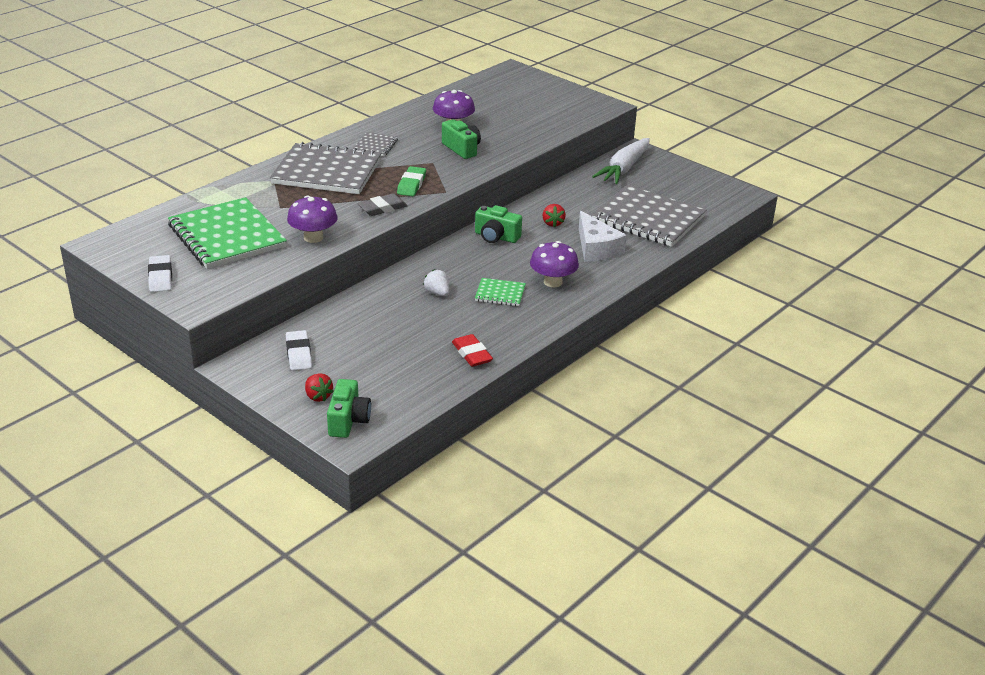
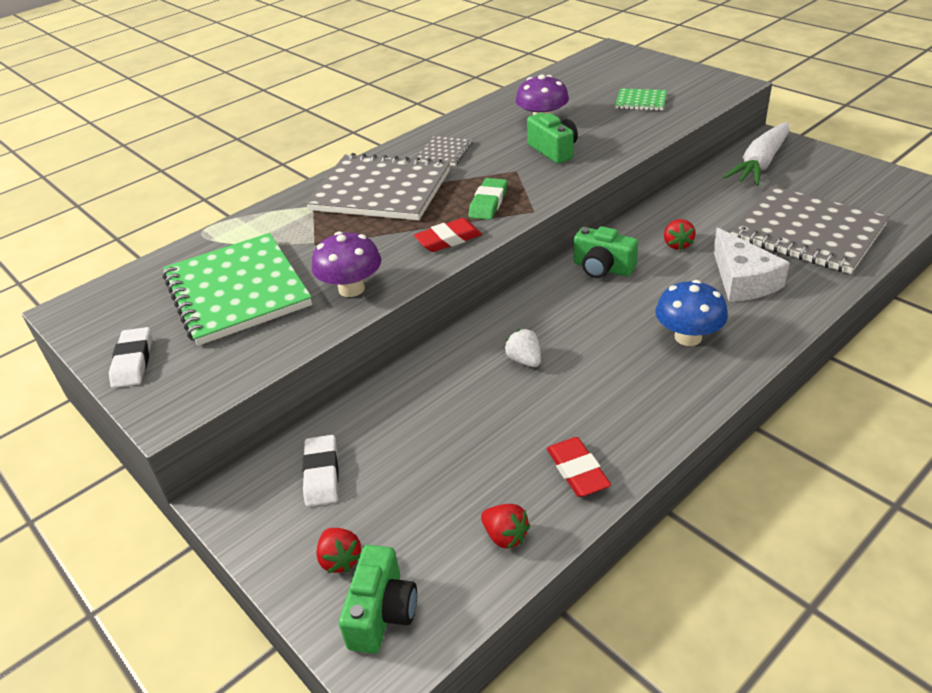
camera: 10 degrees right, 5 degrees up
(382, 208) = (448, 239): grey eraser -> red eraser
(424, 385) = (505, 536): none -> red strawberry
(500, 294) = (613, 359): green notebook -> green notebook (641, 101)
(553, 282) = (688, 337): purple mushroom -> blue mushroom

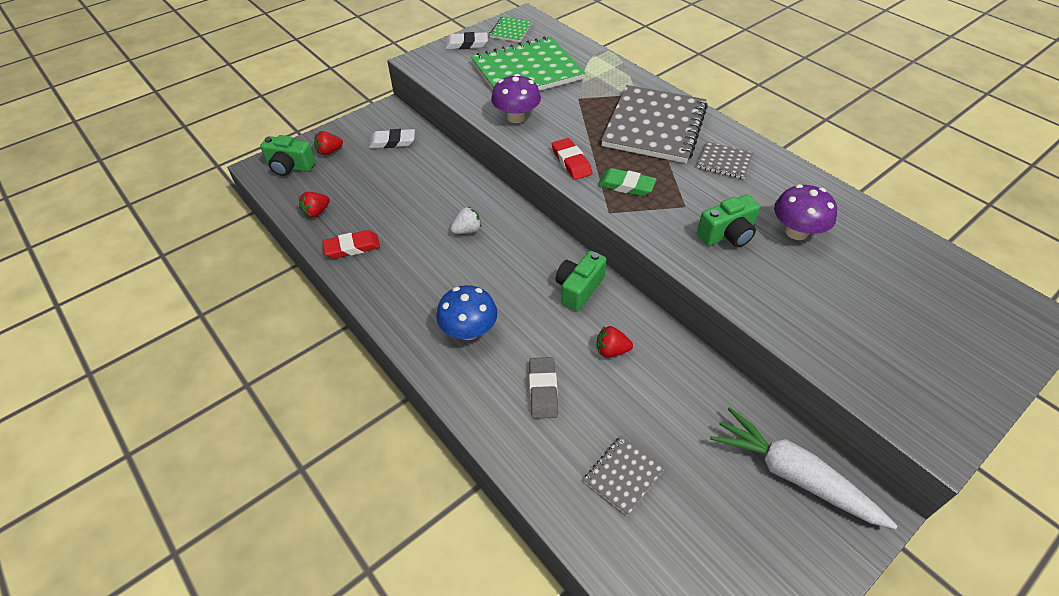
camera: 90 degrees right, 10 degrees up
(641, 101) = (862, 323): green notebook -> green notebook (510, 31)
(742, 280) = (543, 390): white cheese -> grey eraser
(807, 232) = (623, 475): grey notebook -> grey notebook, size x0.46

